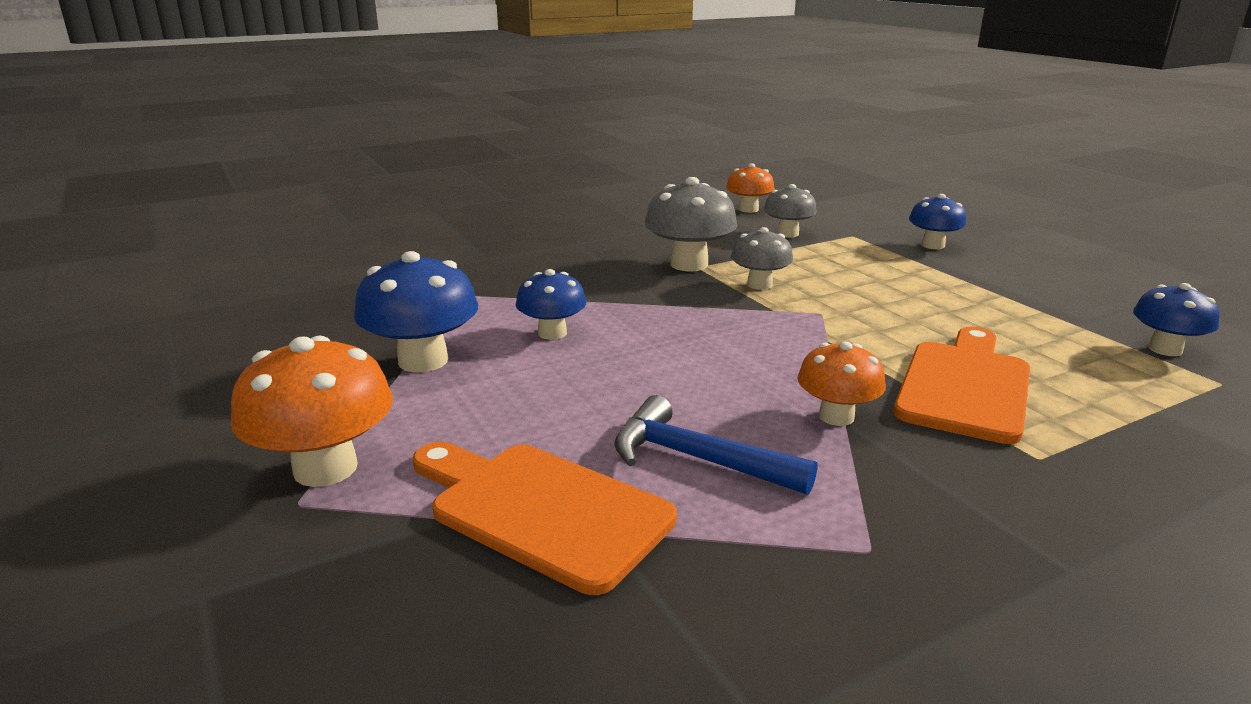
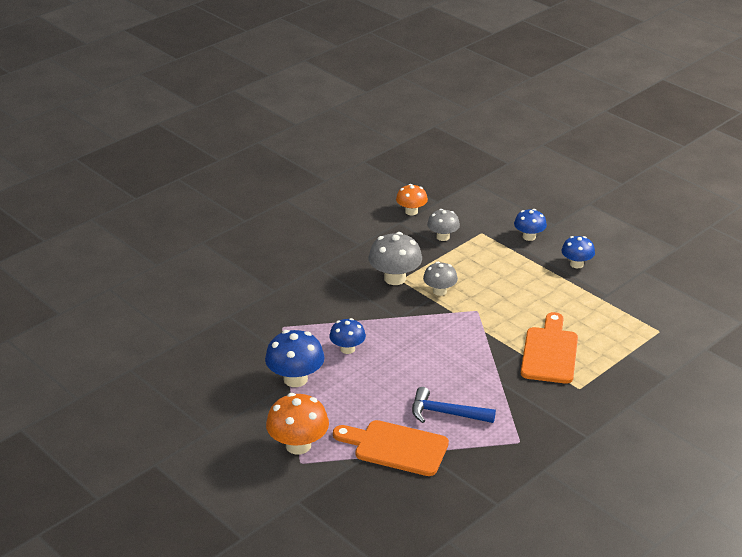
camera: 15 degrees left, 10 degrees up
(836, 416) = (497, 380): orange mushroom -> none
(1165, 349) = (640, 311): blue mushroom -> blue mushroom (576, 264)

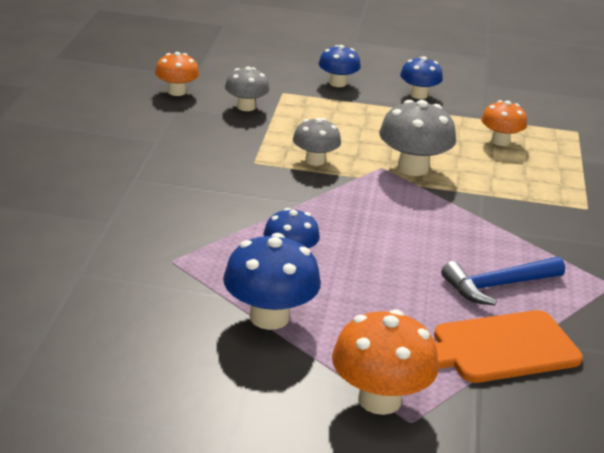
camera: 40 degrees left, 5 degrees down
(395, 278) = (246, 163): grey mushroom -> grey mushroom (413, 168)
(550, 352) = (511, 184): orange cutting board -> none
(587, 319) = (500, 141): none -> orange mushroom

